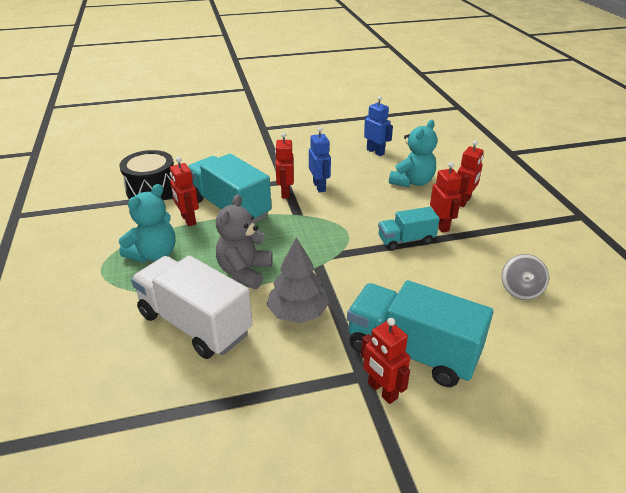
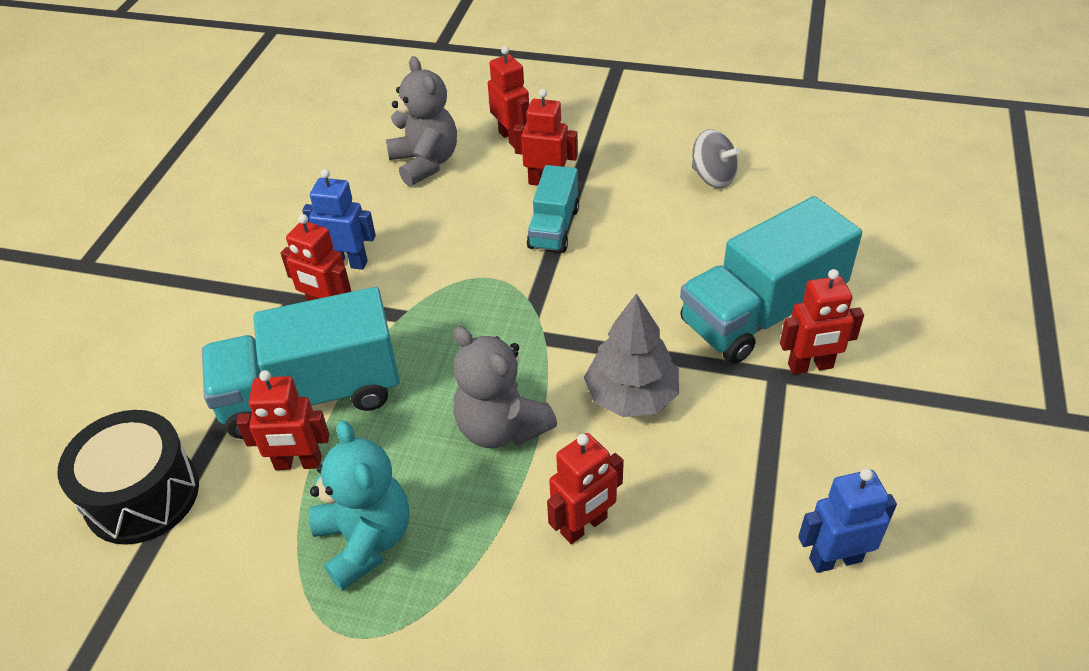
camera: 60 degrees left, 10 degrees up
(195, 324) = (584, 526): white truck -> red robot
(375, 152) = (309, 164): blue robot -> blue robot (835, 559)
(412, 182) = (425, 163): turquoise teddy bear -> grey teddy bear

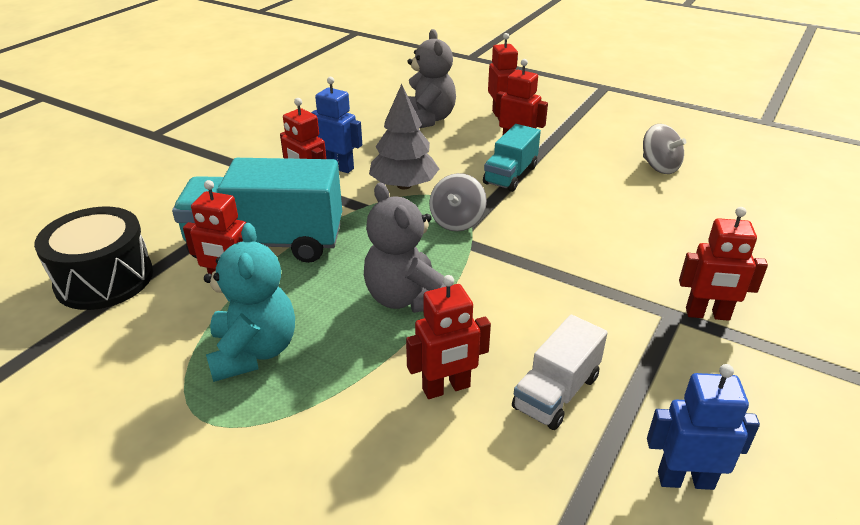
camera: 15 degrees right, 10 degrees down
(517, 309) = (457, 221): none -> grey spinning top
(631, 396) = (530, 300): grey tree -> grey tree (404, 185)
(692, 499) = (556, 392): none -> white truck
(761, 313) = (672, 266): turquoise truck -> none

